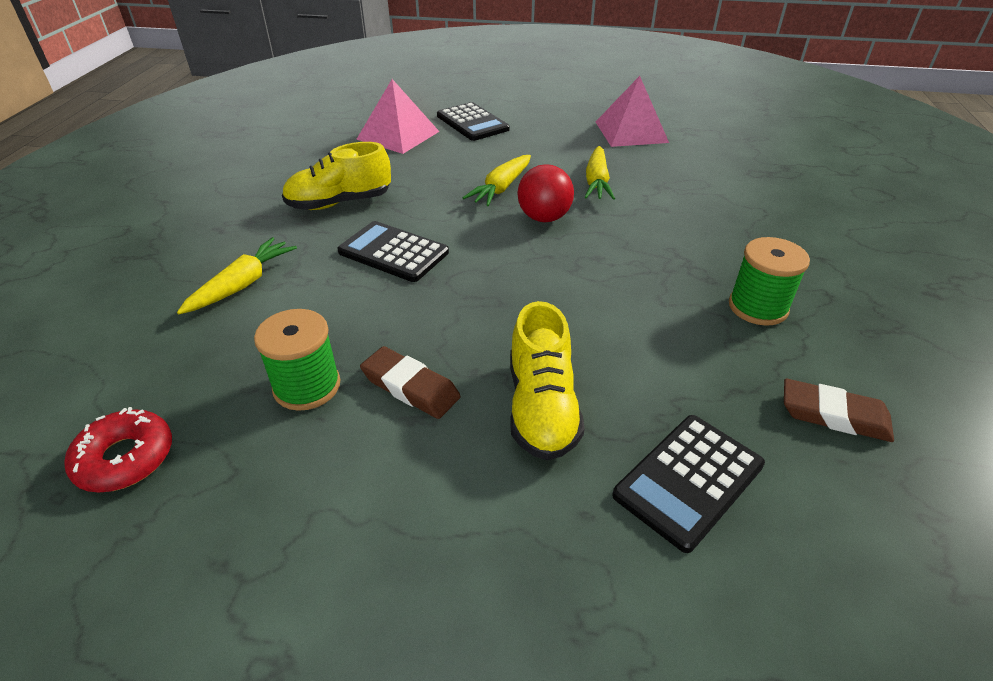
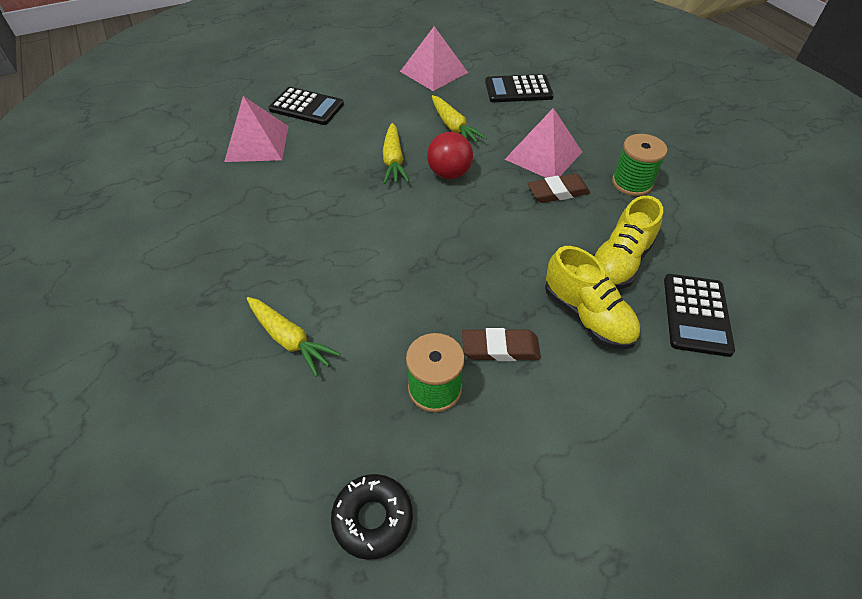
camera: 35 degrees left, 10 degrees up
(125, 458) = (373, 518): red donut -> black donut
(243, 284) = (290, 339): yellow carrot -> yellow carrot turned 135 degrees clockwise
(340, 203) = (282, 229): yellow shoe -> yellow shoe (619, 262)
(393, 252) = (375, 253): black calculator -> black calculator (518, 89)
(671, 240) = (543, 155): none -> pink pyramid
(834, 415) = (722, 235): brown eraser -> brown eraser (558, 192)

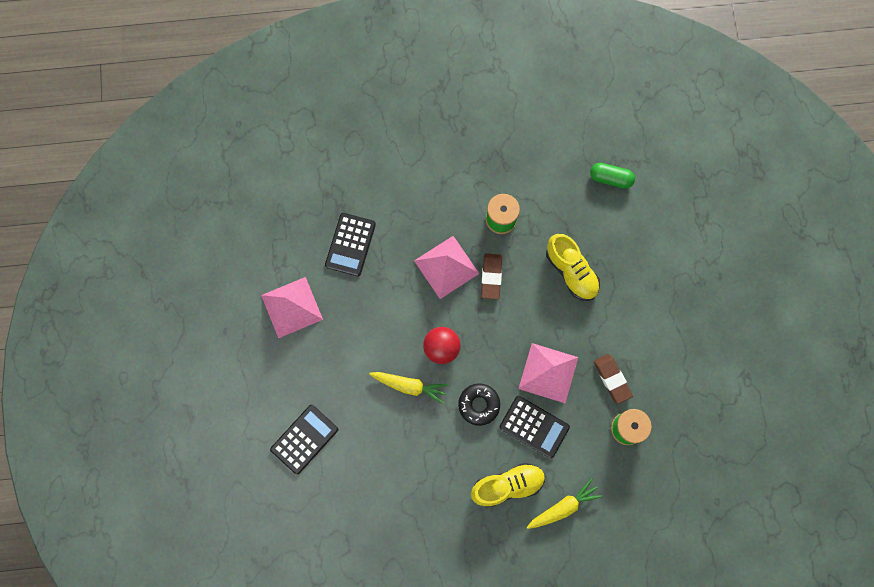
camera: 70 degrees left, 25 degrees up
(257, 143) = (343, 493): pink pyramid -> pink pyramid (548, 373)
(373, 518) = (691, 487): black donut -> black donut (479, 405)
(453, 127) = (383, 322): yellow carrot -> none
(500, 348) = (612, 379): brown eraser -> brown eraser turned 45 degrees counterclockwise
(587, 316) = (606, 315): yellow shoe -> yellow shoe (507, 485)
(696, 314) = (626, 250): black calculator -> black calculator (534, 427)
(776, 270) = (610, 178): none -> green capsule

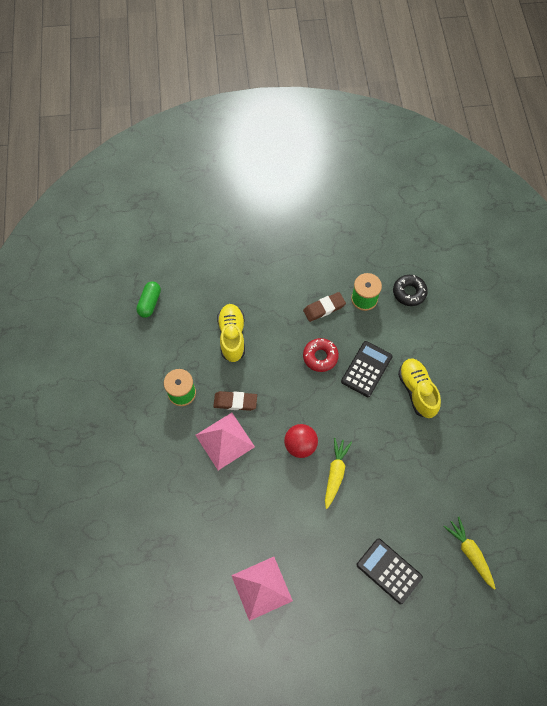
camera: 90 degrees left, 10 degrees down
(350, 244) = (200, 531): black calculator -> none
(479, 405) = (350, 413): black donut -> black donut (409, 292)
(548, 373) = (320, 357): pink pyramid -> red donut
(563, 507) = (430, 348): yellow carrot -> yellow carrot (470, 553)
(571, 272) = (232, 336): yellow shoe -> yellow shoe turned 60 degrees counterclockwise

